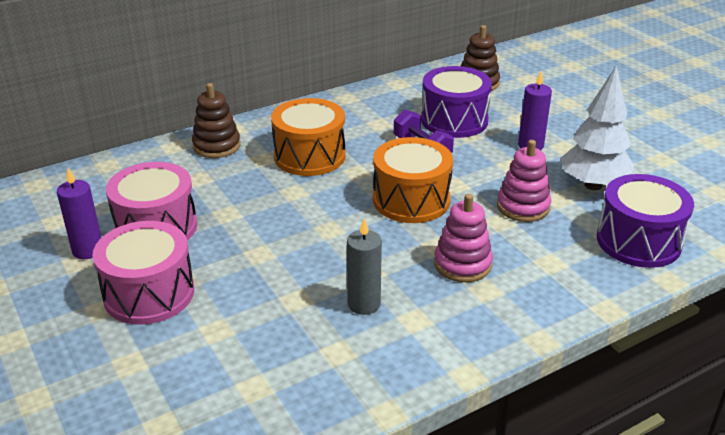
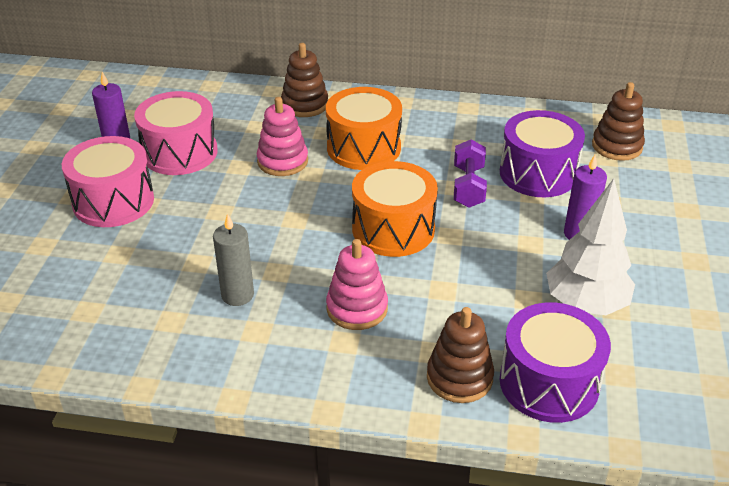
camera: 40 degrees right, 5 degrees up
(523, 207) = (484, 288): pink stacking toy -> pink stacking toy (282, 161)
(587, 269) = (459, 377): none -> brown stacking toy

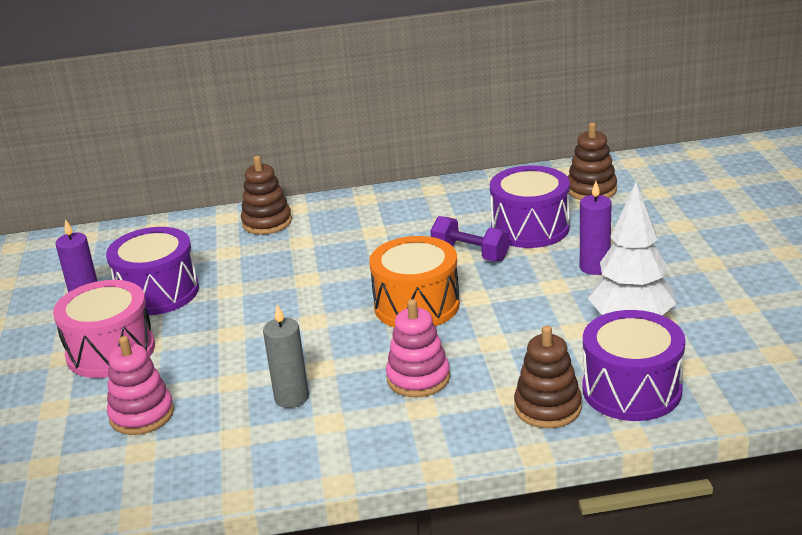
camera: 15 degrees left, 10 degrees down
(180, 152) = (158, 292): pink drum -> purple drum
(282, 161) = (272, 275): pink stacking toy -> pink stacking toy (142, 415)
(363, 148) = (348, 245): orange drum -> none
(468, 187) = (470, 254): purple dumbbell -> purple dumbbell turned 45 degrees counterclockwise

